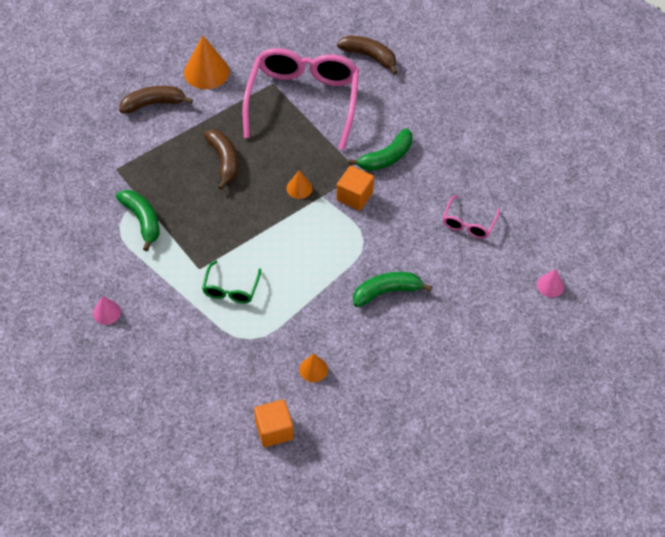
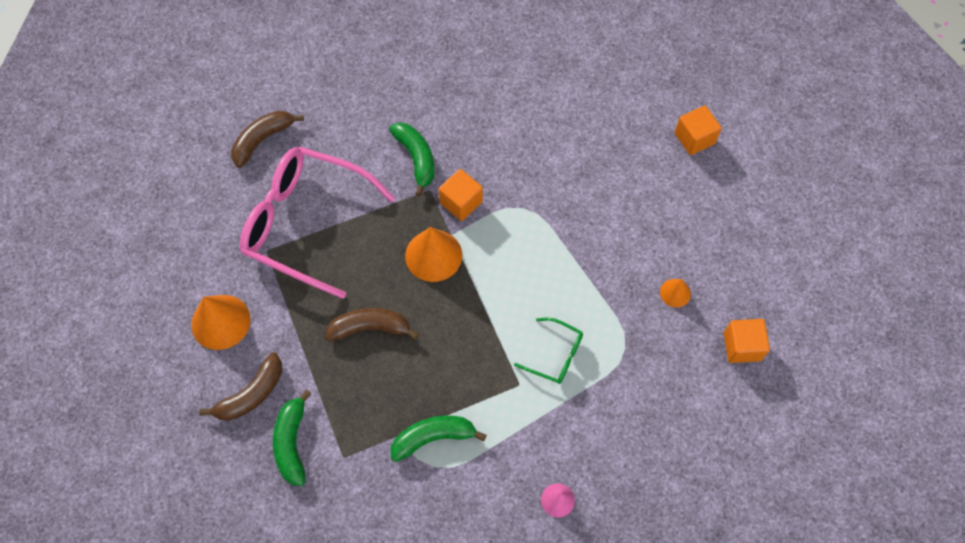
camera: 75 degrees left, 10 degrees up
(153, 104) = (251, 394): brown banana -> brown banana turned 135 degrees counterclockwise
(299, 188) = (433, 255): orange cone -> orange cone, size x1.88
(386, 292) = (593, 201): green banana -> green banana (292, 442)
(468, 223) = (525, 105): pink glasses -> none
(482, 362) = (694, 138): none -> orange cube
(550, 285) = (618, 57): pink cone -> none

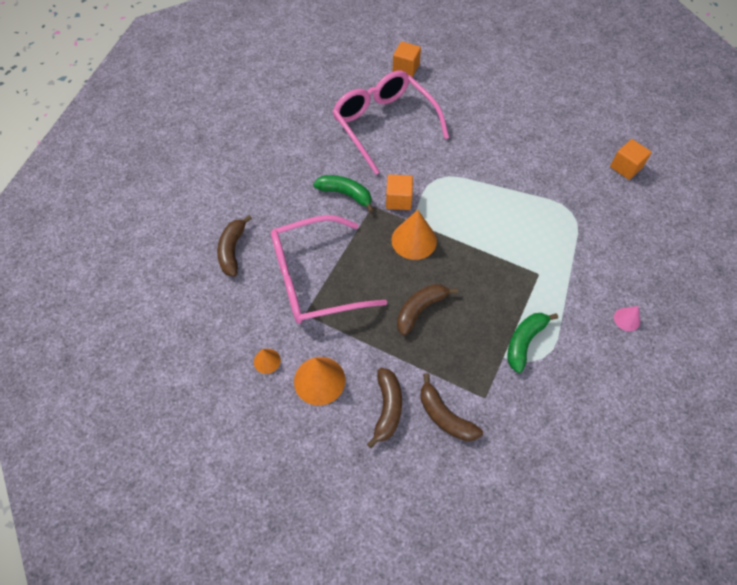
camera: 40 degrees left, 5 degrees down
(292, 442) = (445, 416): green banana -> brown banana
(529, 109) = (384, 124): none -> pink glasses
(555, 355) = (540, 243): green glasses -> none
(675, 293) = (565, 165): orange cone -> orange cone (267, 361)
(694, 138) = (489, 82): orange cube -> orange cube (406, 68)

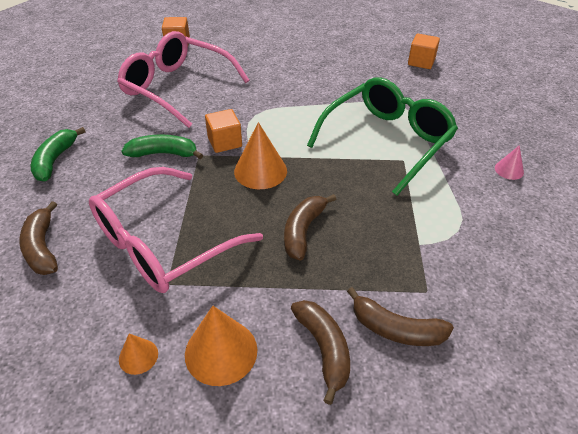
camera: 25 degrees left, 15 degrees down
(524, 342) = (430, 222): green banana -> green banana (55, 160)
(536, 249) = (387, 141): none -> green glasses

